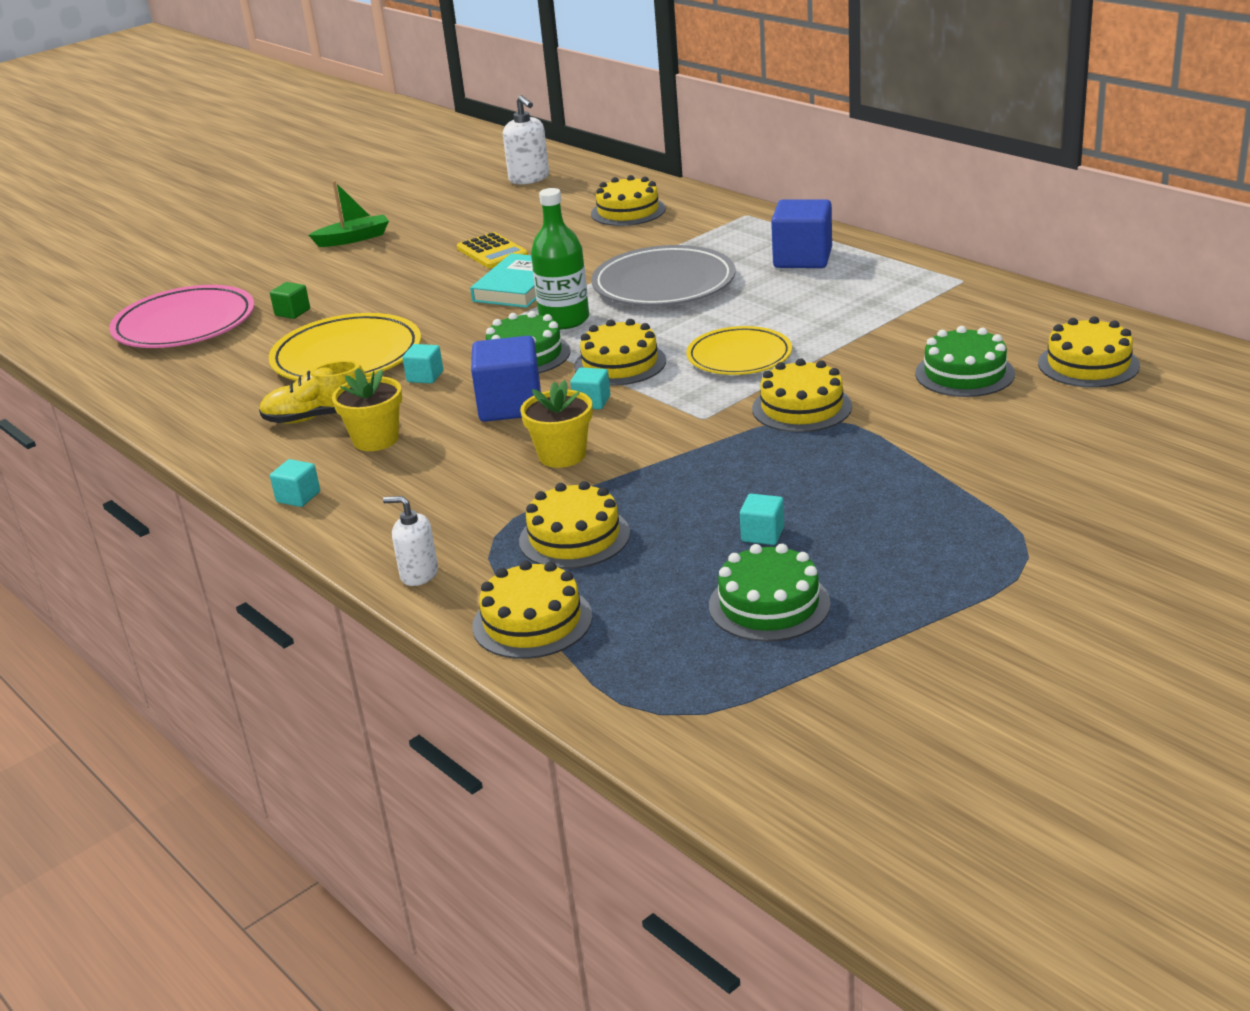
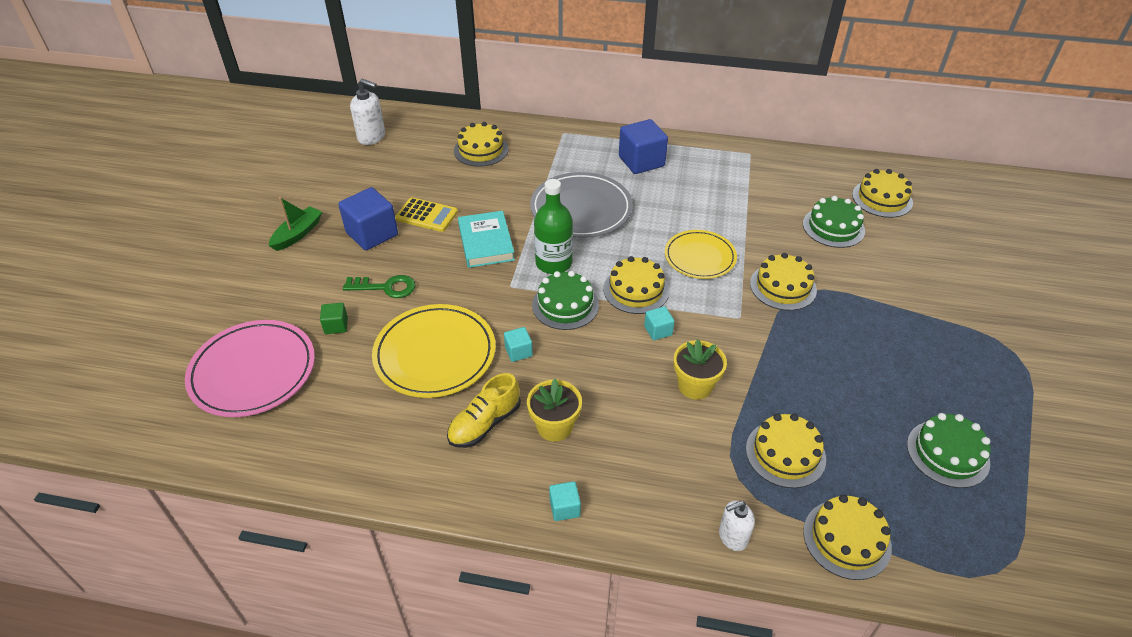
camera: 40 degrees left, 15 degrees up
(374, 296) = (386, 287): none -> green key
(510, 406) = (610, 355): blue cube -> blue cube (372, 234)
(762, 534) = (880, 399): turquoise cube -> none

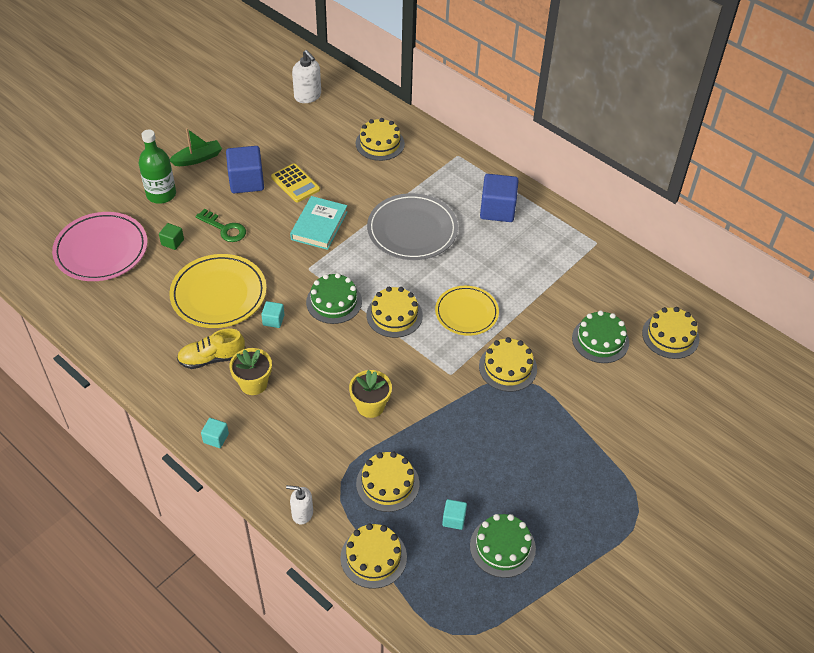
camera: 30 degrees right, 5 degrees up
(554, 263) = (353, 265): green bottle -> green bottle (161, 194)
(658, 331) = (381, 353): turquoise cube -> turquoise cube (454, 519)

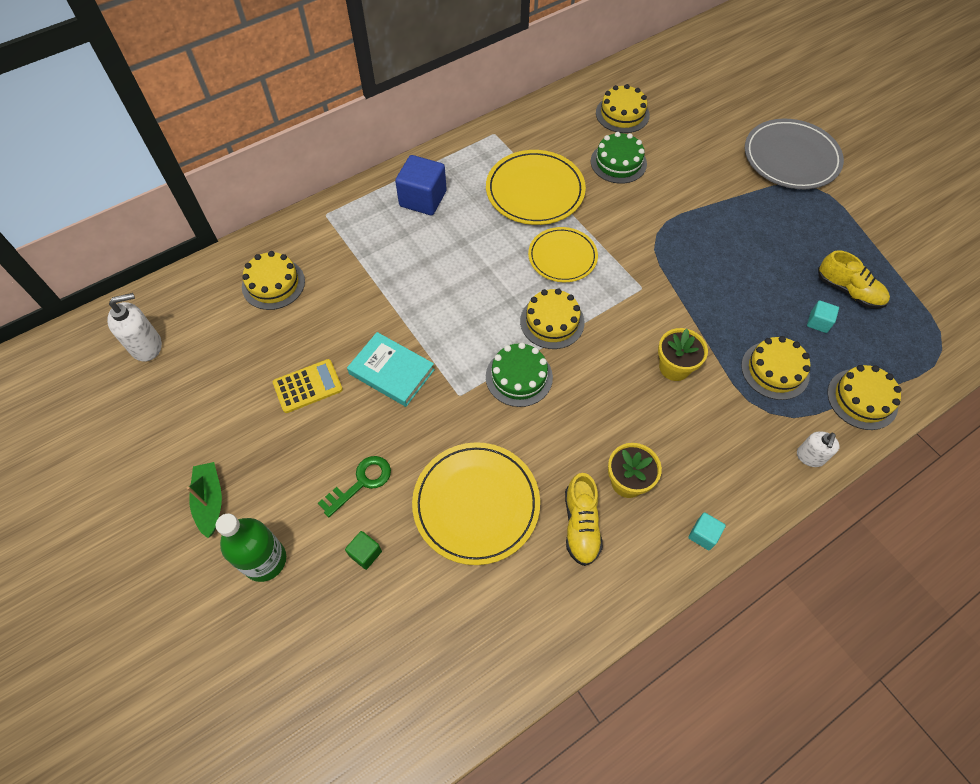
camera: 75 degrees left, 10 degrees up
(101, 250) = (349, 658): pink plate -> none
(246, 181) = (282, 443): blue cube -> none
(273, 320) = (533, 446): turquoise cube -> none
(412, 230) = (429, 280): grey plate -> grey plate (791, 158)
(502, 547) = (849, 291): green cake -> yellow shoe
(507, 367) = (640, 239): yellow cake -> none
(537, 282) = (535, 191): none -> yellow plate

